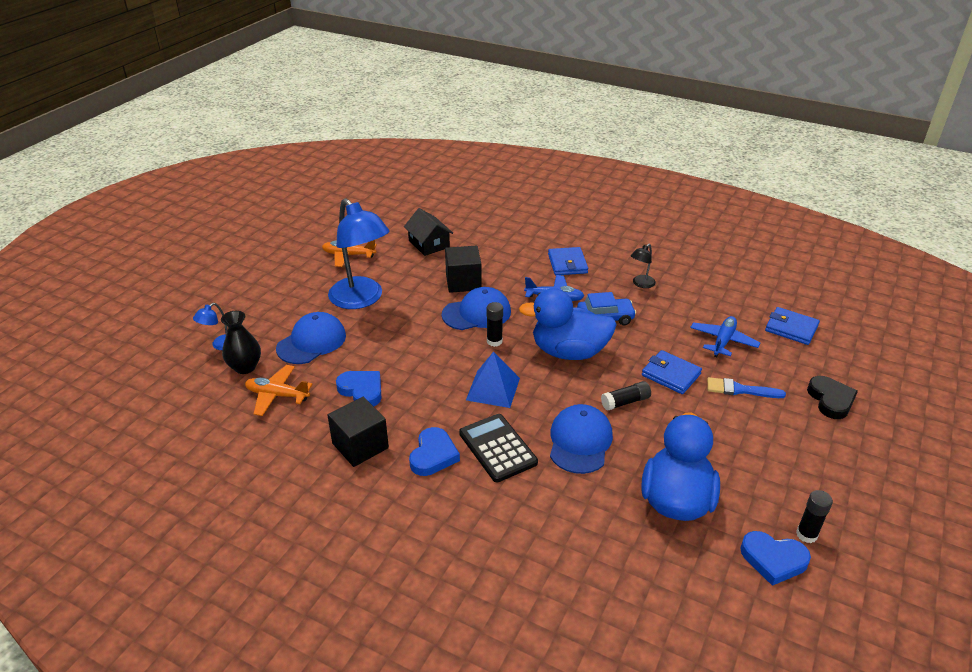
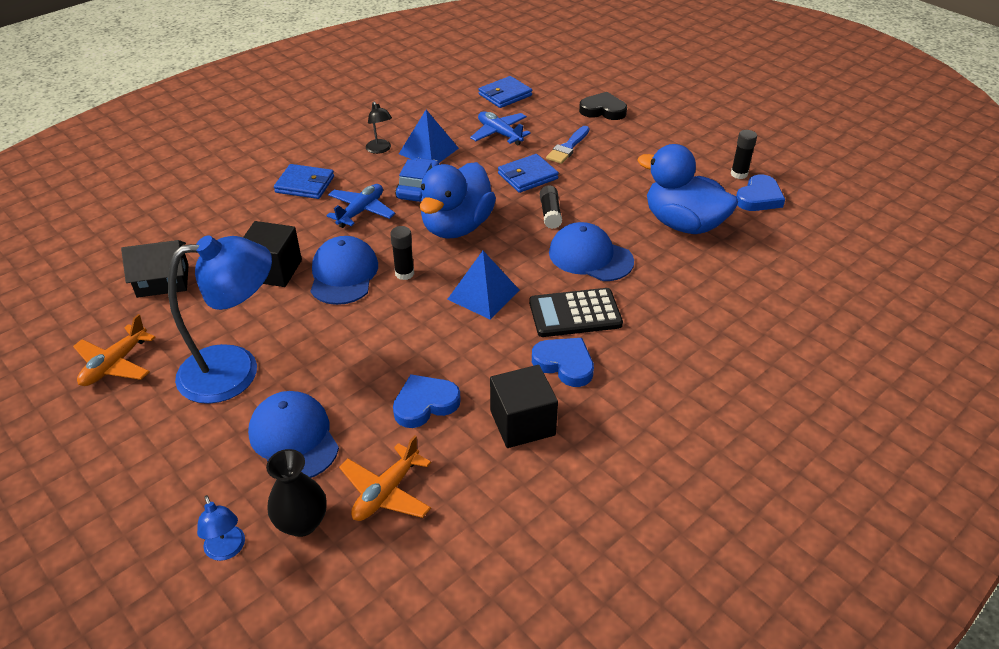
camera: 70 degrees left, 5 degrees up
(660, 308) = (428, 151): none -> blue pyramid

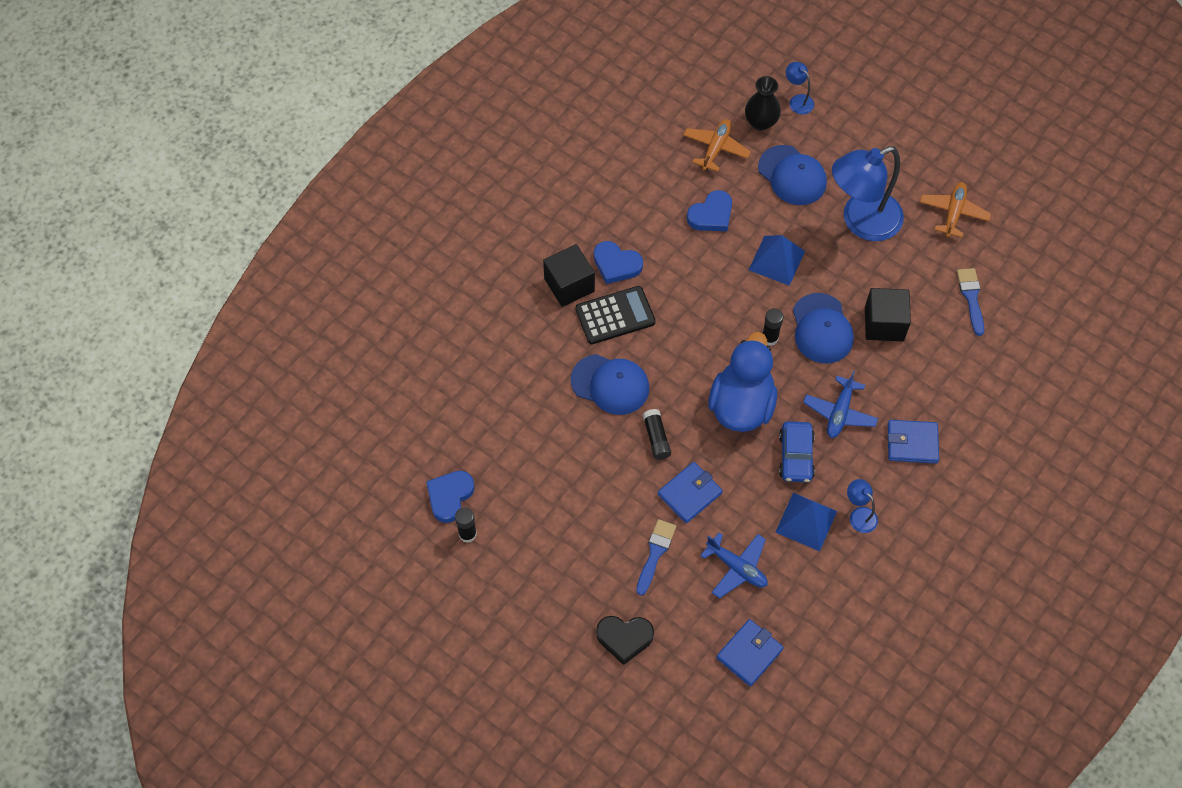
camera: 170 degrees right, 20 degrees up
(163, 281) = (971, 298): black house -> blue brush
(380, 149) = (859, 515): black lamp -> blue lamp
(483, 294) = (695, 325): blue pyramid -> blue pyramid (776, 260)
(522, 423) = (638, 210): black cube -> black cube (569, 285)
(683, 224) = (526, 443): blue duck -> none

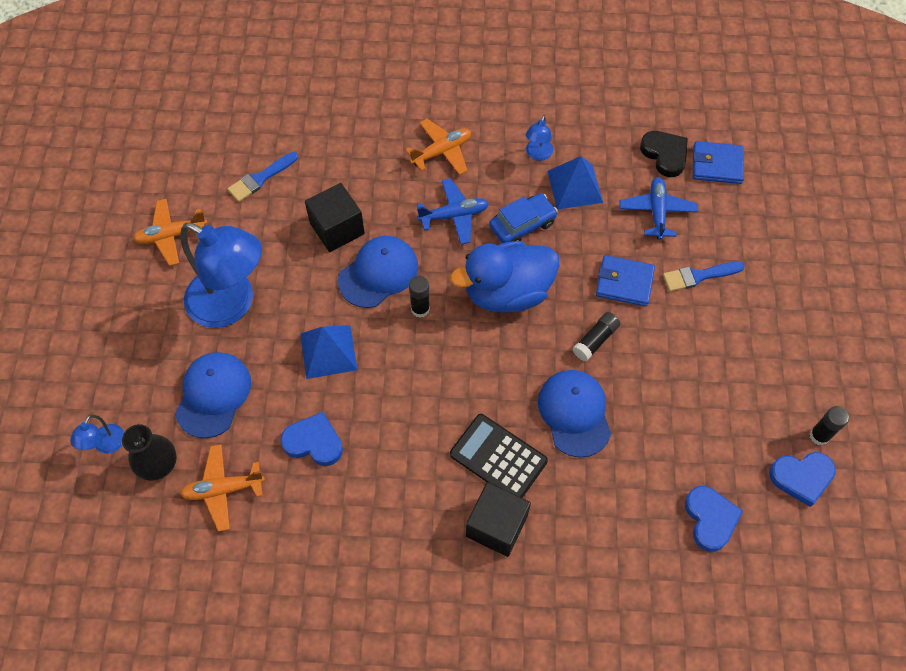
camera: 125 degrees left, 0 degrees up
(616, 264) = (438, 495): blue heart -> blue heart (710, 519)
(624, 638) = (787, 254): black heart -> black heart (665, 155)
(912, 443) = (442, 151): blue wallet -> orange plane

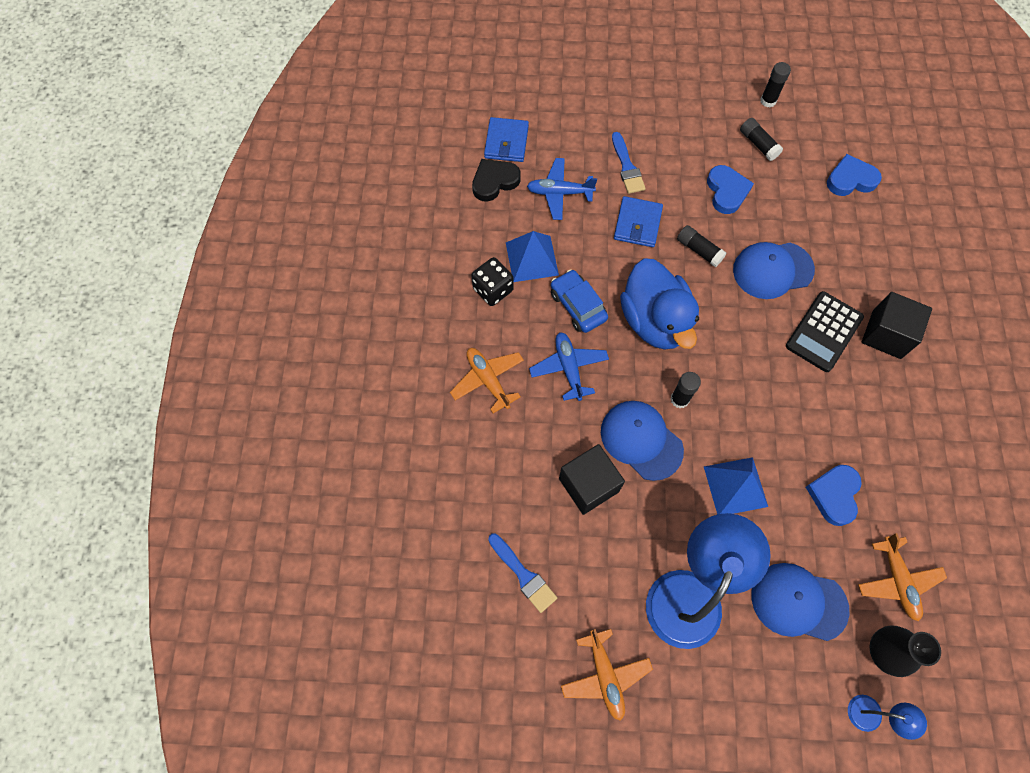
camera: 90 degrees left, 5 degrees up
(537, 154) = (493, 290): blue lamp -> black dice
(749, 417) = (758, 144): none -> black glue stick
(801, 477) = (805, 116): blue heart -> blue heart (727, 191)

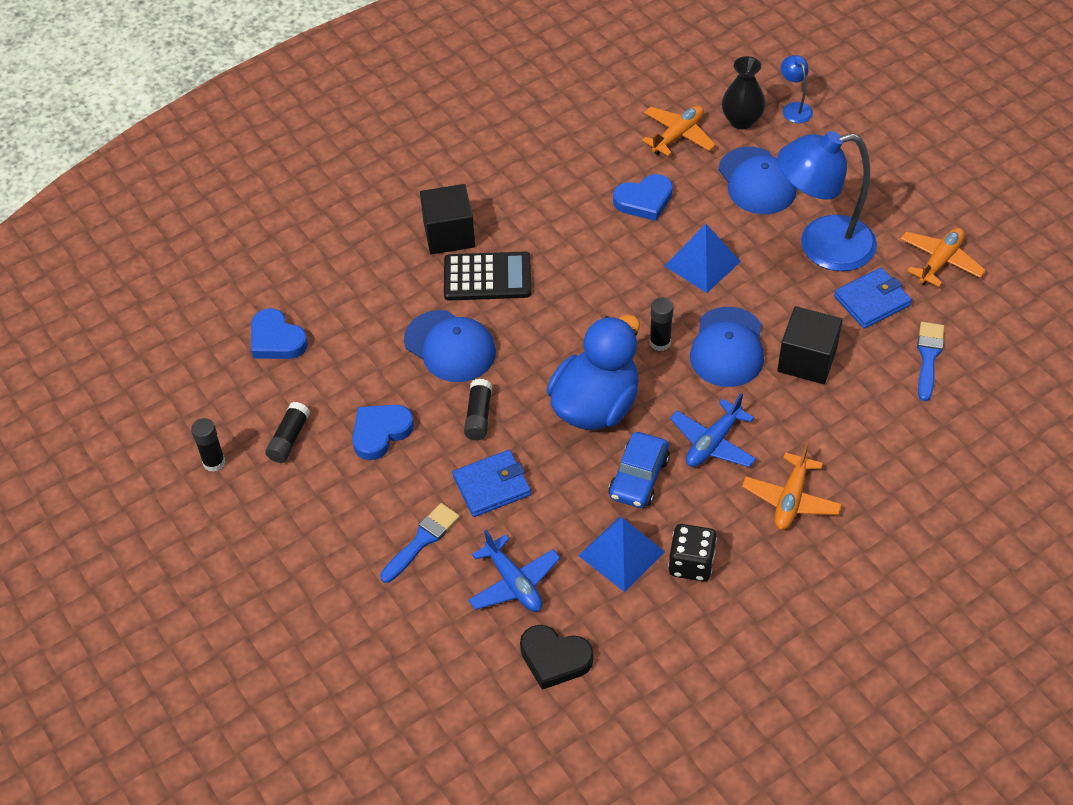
camera: 125 degrees left, 15 degrees down
(506, 142) = (487, 686): blue wallet -> blue wallet (872, 301)

